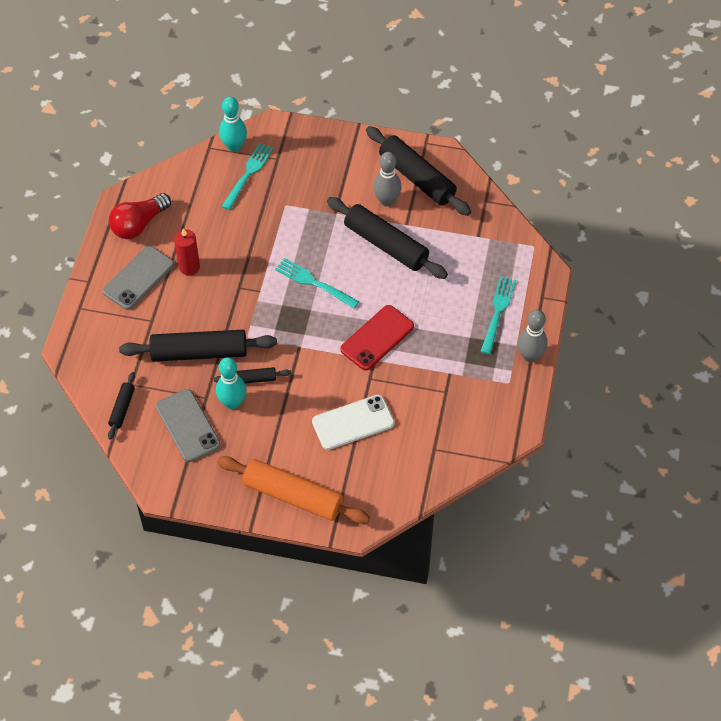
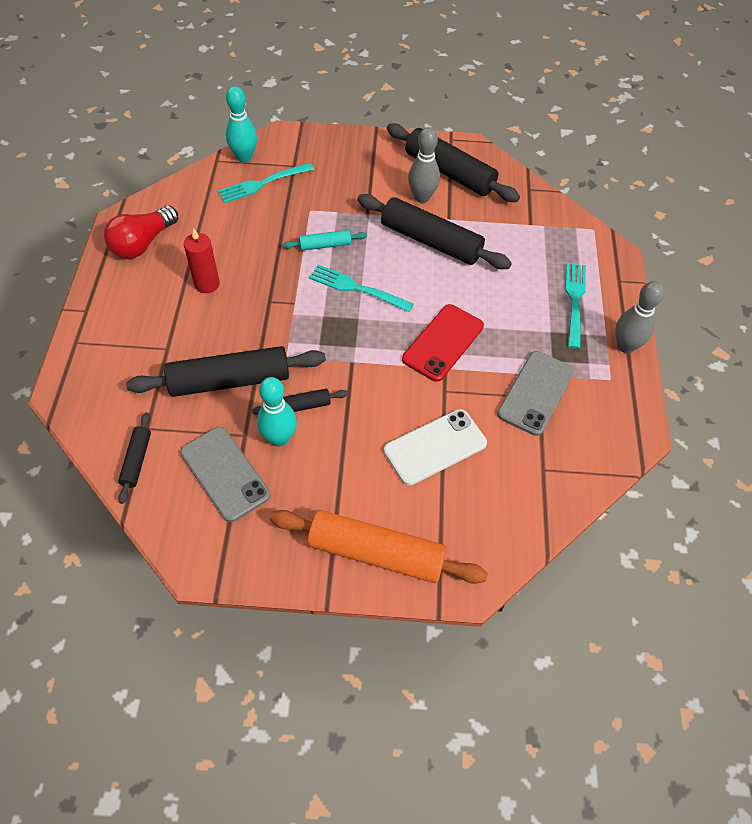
camera: 10 degrees left, 0 degrees up
(138, 278) = (147, 301): grey phone -> grey phone (536, 393)
(248, 174) = (263, 183): turquoise fork -> turquoise fork turned 135 degrees counterclockwise
(293, 240) = (325, 245): none -> turquoise rolling pin

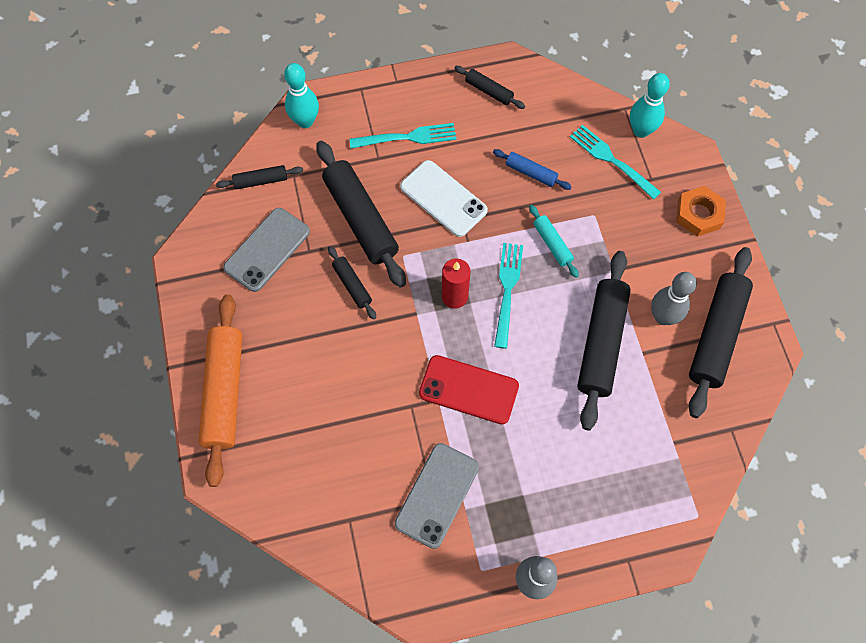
camera: 75 degrees right, 10 degrees up
(143, 243) = (489, 91): red light bulb -> black rolling pin
(207, 284) = (461, 160): red candle -> red candle (454, 296)
(247, 239) = (531, 173): none -> blue rolling pin
(279, 438) = (314, 279): turquoise bowling pin -> turquoise bowling pin (305, 121)
(340, 148) = (698, 214): none -> orange nut
(435, 447) = (344, 413): white phone -> white phone (443, 198)
(536, 393) = (437, 495): grey phone -> grey phone turned 75 degrees counterclockwise
(575, 301) = (575, 514): turquoise fork -> turquoise fork (407, 137)

